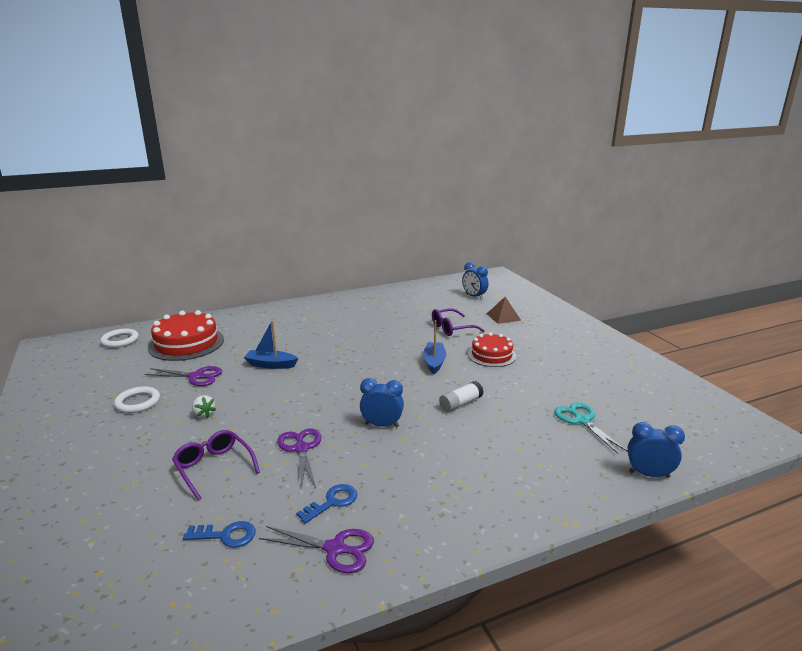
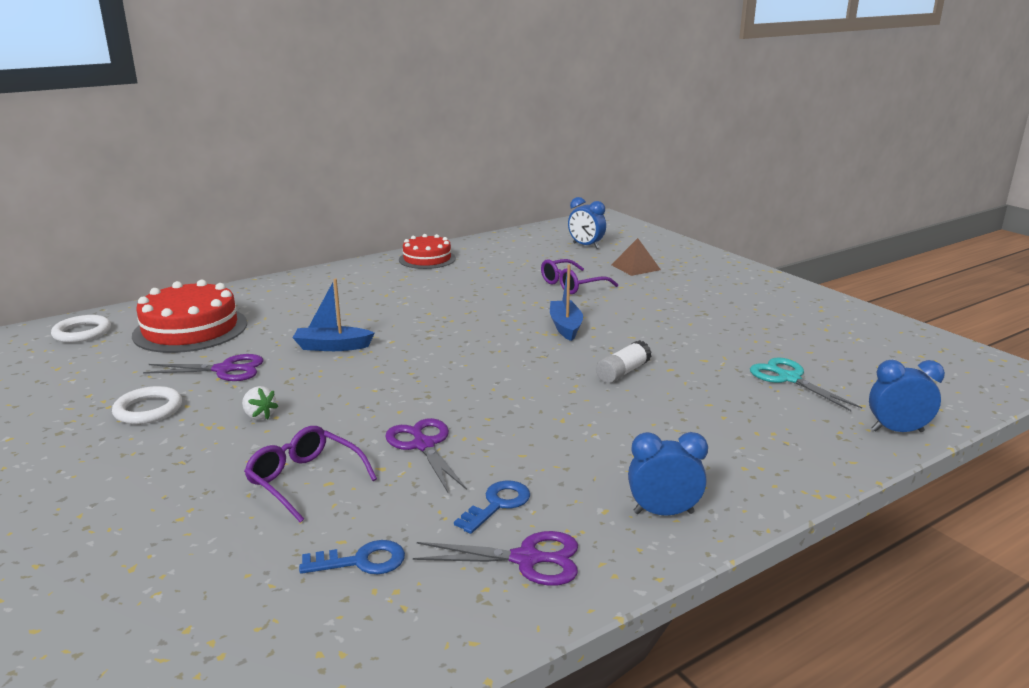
camera: 10 degrees left, 0 degrees up
(382, 425) = (526, 406): blue clock -> blue clock (663, 513)
(491, 355) = (639, 313): red cake -> red cake (427, 259)

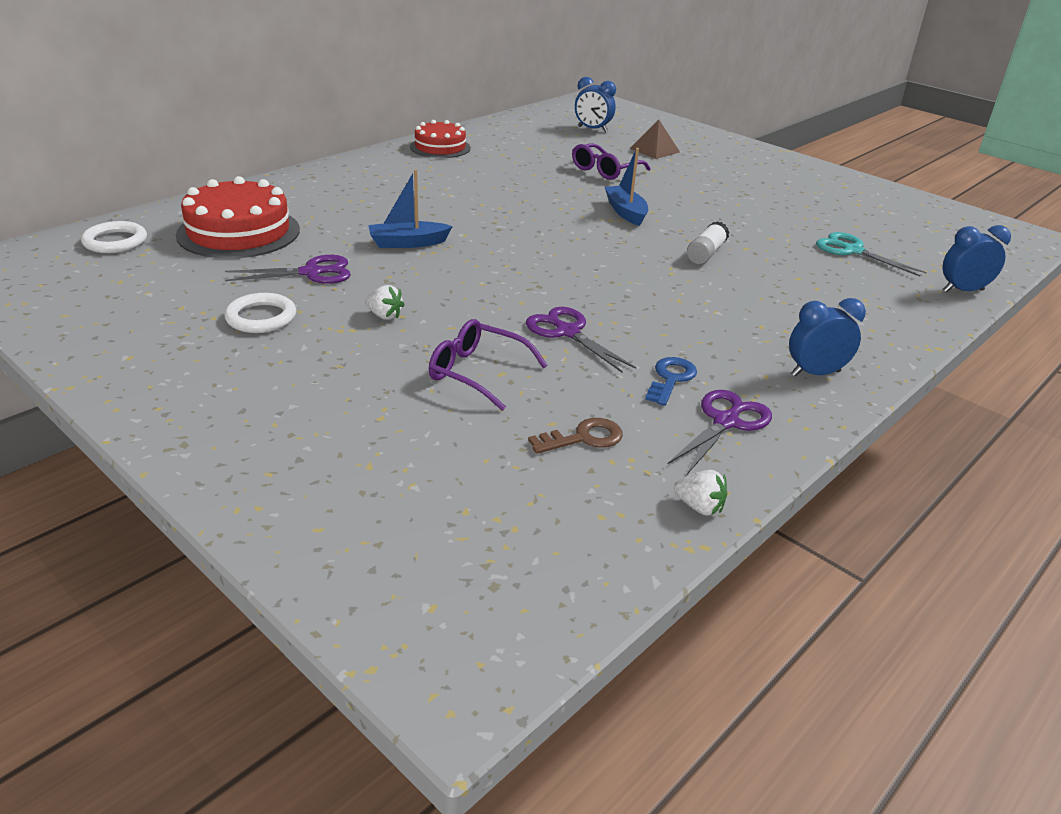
camera: 15 degrees left, 10 degrees up
(361, 561) = (583, 438): blue key -> brown key
(432, 656) = (699, 507): none -> white strawberry
(526, 559) = (725, 422): purple scissors -> purple scissors turned 45 degrees counterclockwise

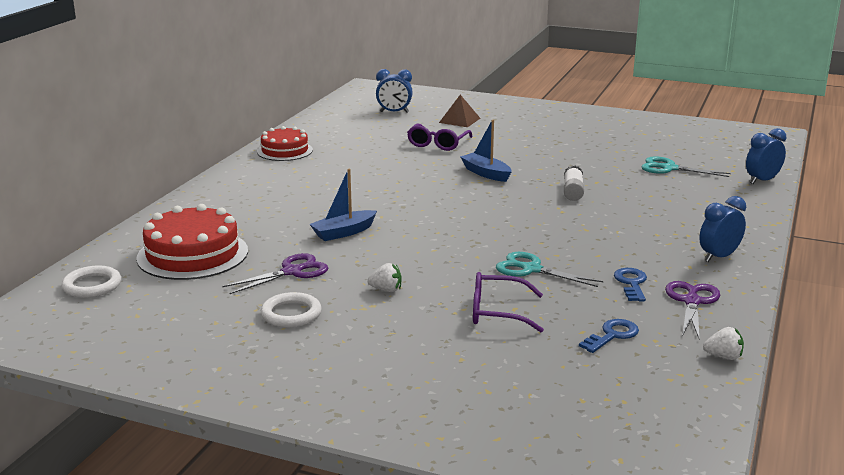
camera: 20 degrees left, 10 degrees down
(567, 332) = (532, 269): purple scissors -> turquoise scissors
(583, 438) = (612, 335): brown key -> blue key

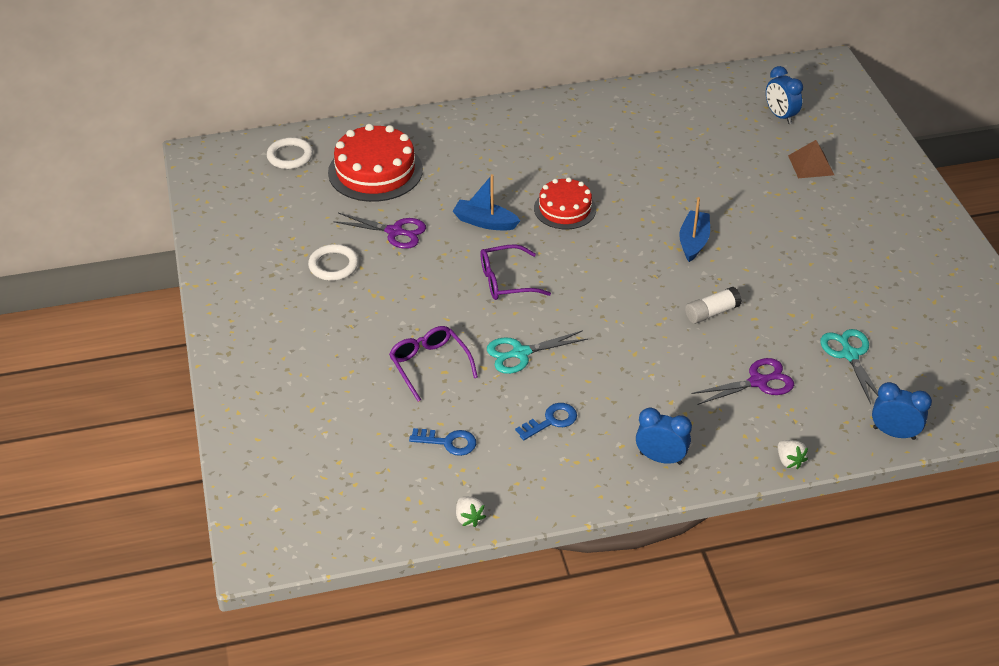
camera: 55 degrees right, 20 degrees up
(285, 151) = (609, 106): red cake -> red cake (565, 209)
(386, 290) = (411, 292): white strawberry -> white strawberry (789, 461)
(438, 143) = (732, 180): purple glasses -> purple glasses (507, 281)
(532, 269) = (520, 353): turquoise scissors -> turquoise scissors turned 105 degrees counterclockwise
(692, 302) = (551, 469): purple scissors -> purple scissors (758, 382)

